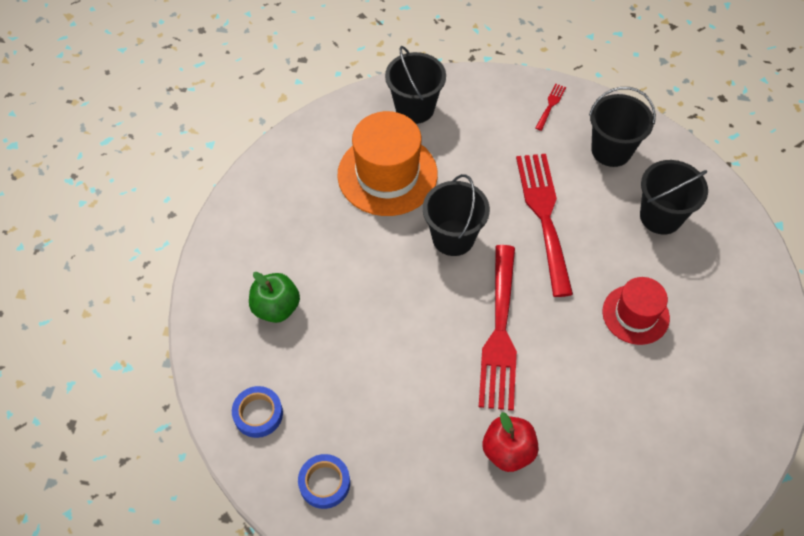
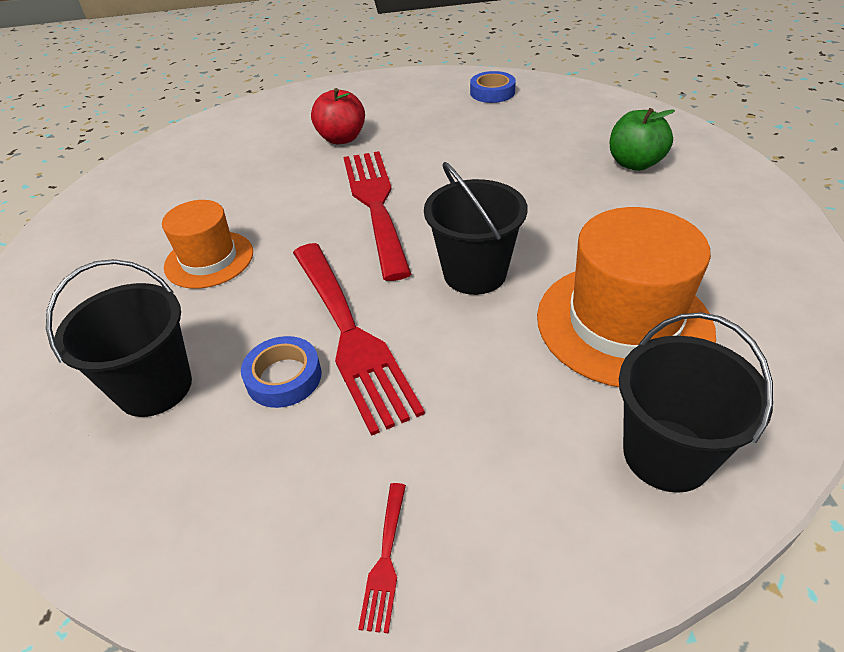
camera: 165 degrees right, 15 degrees down
(258, 414) = (580, 106): blue tape -> blue tape (284, 377)
(611, 150) = (240, 486): black bucket -> none
(635, 314) = (209, 259): red hat -> orange hat

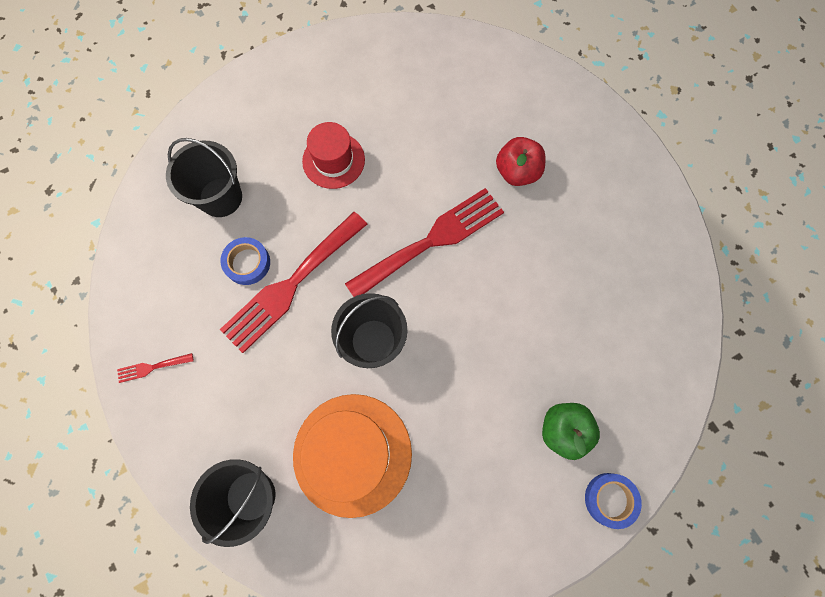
camera: 65 degrees right, 30 degrees up
(209, 259) = (333, 160): orange hat -> red hat
(492, 92) = (652, 270): blue tape -> blue tape (610, 499)

